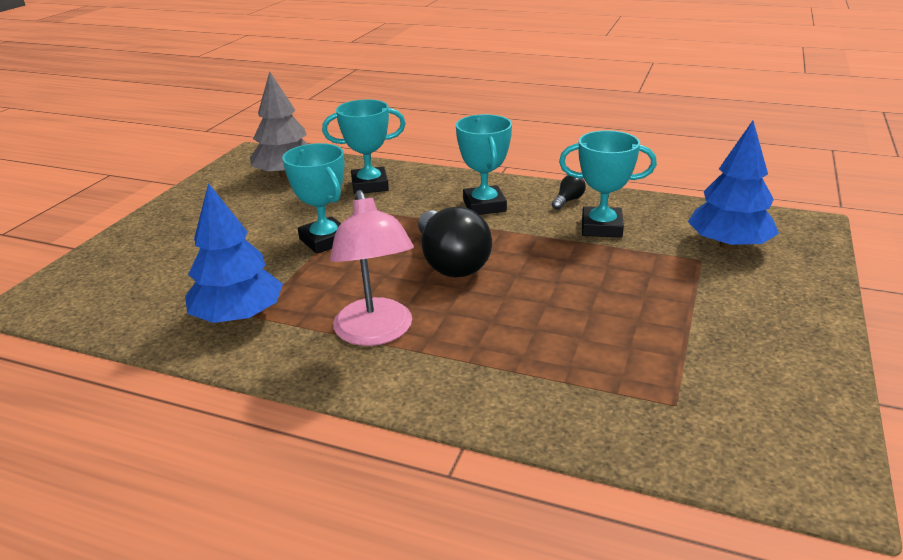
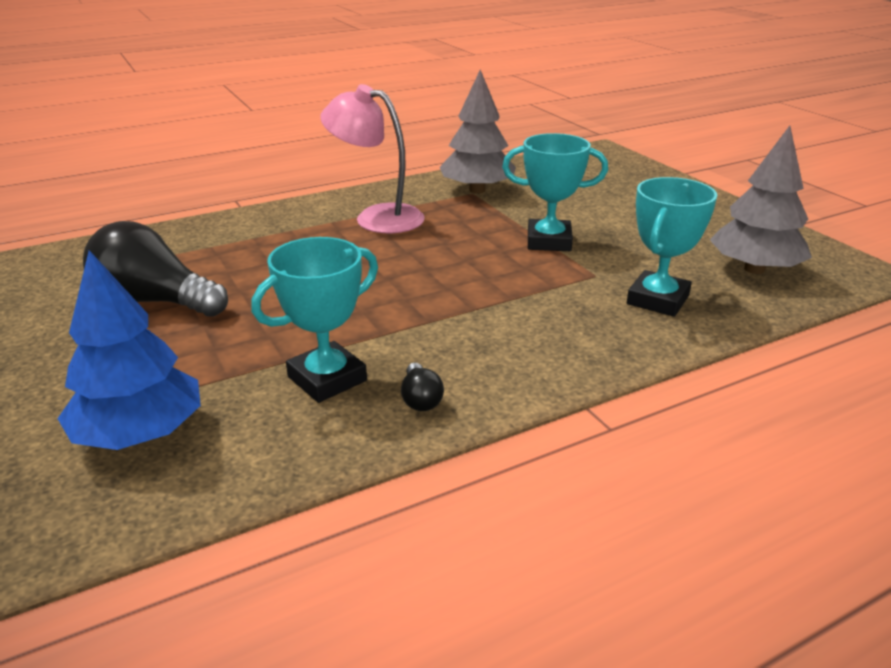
camera: 130 degrees right, 0 degrees up
(239, 316) = (477, 190): blue tree -> grey tree
(451, 262) = (415, 273): black light bulb -> black light bulb (155, 301)
(484, 206) = (498, 339): turquoise trophy -> none

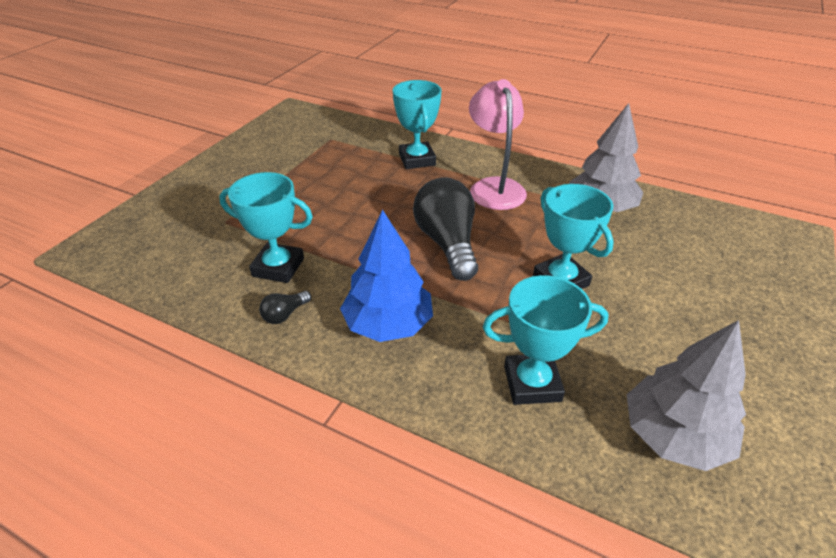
camera: 55 degrees right, 10 degrees up
(140, 434) = (186, 234): blue tree -> blue tree (388, 324)
(155, 301) = (305, 170): black light bulb -> black light bulb (447, 243)
(262, 234) = (417, 160): none -> turquoise trophy

